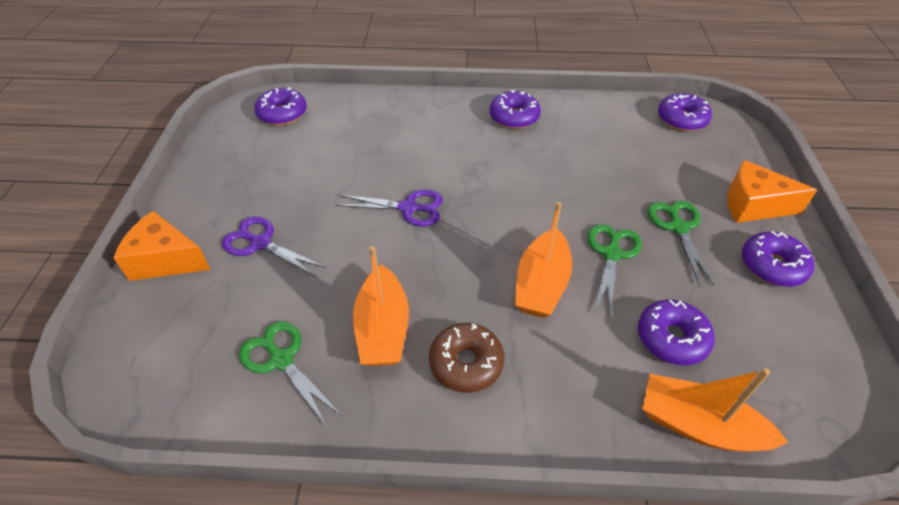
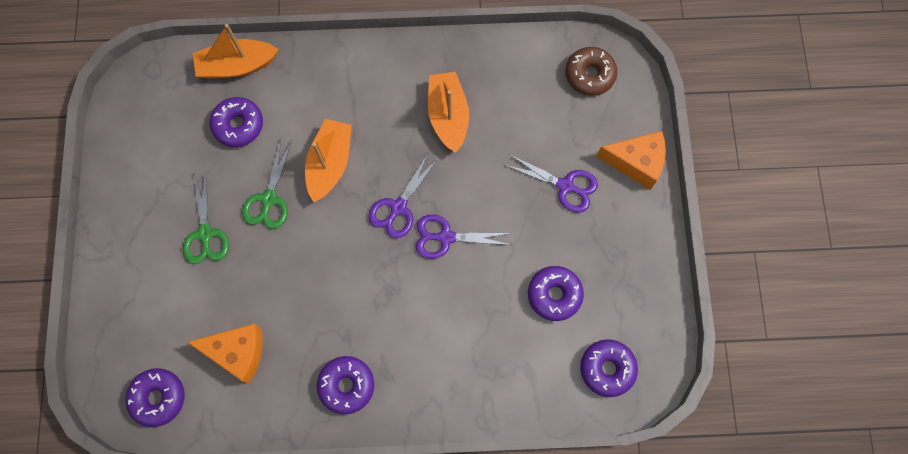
camera: 175 degrees right, 25 degrees up
(281, 360) = (514, 87): green scissors -> none
(458, 236) = (398, 207): none -> purple scissors
(466, 363) = (386, 95): brown donut -> brown donut (589, 75)
(698, 425) = (237, 66): orange boat -> orange boat turned 150 degrees clockwise
(753, 205) = (128, 267): orange cheese -> orange cheese (237, 352)
(772, 266) = (139, 198): purple donut -> purple donut (554, 295)

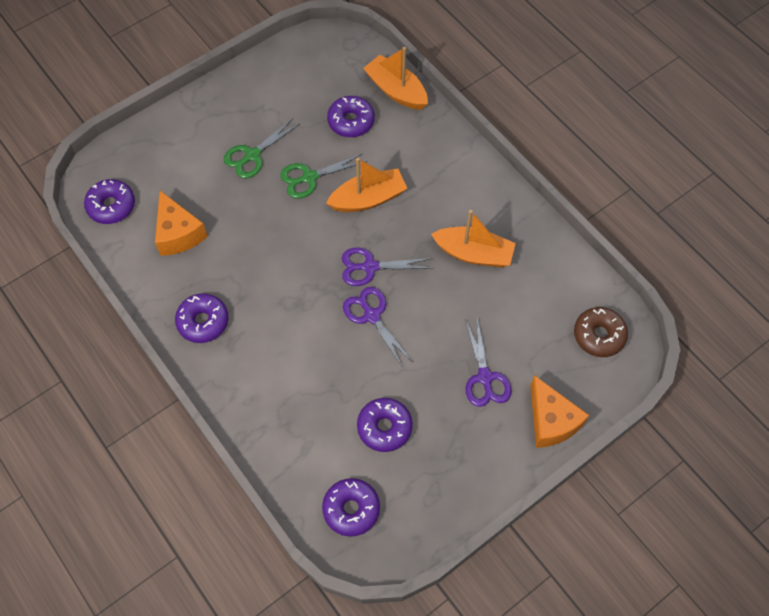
camera: 55 degrees right, 10 degrees down
(448, 116) = (473, 253): orange boat -> orange boat turned 60 degrees clockwise

